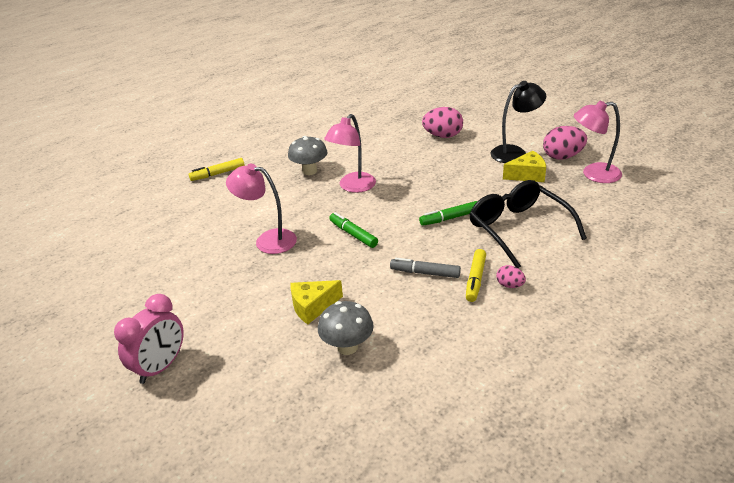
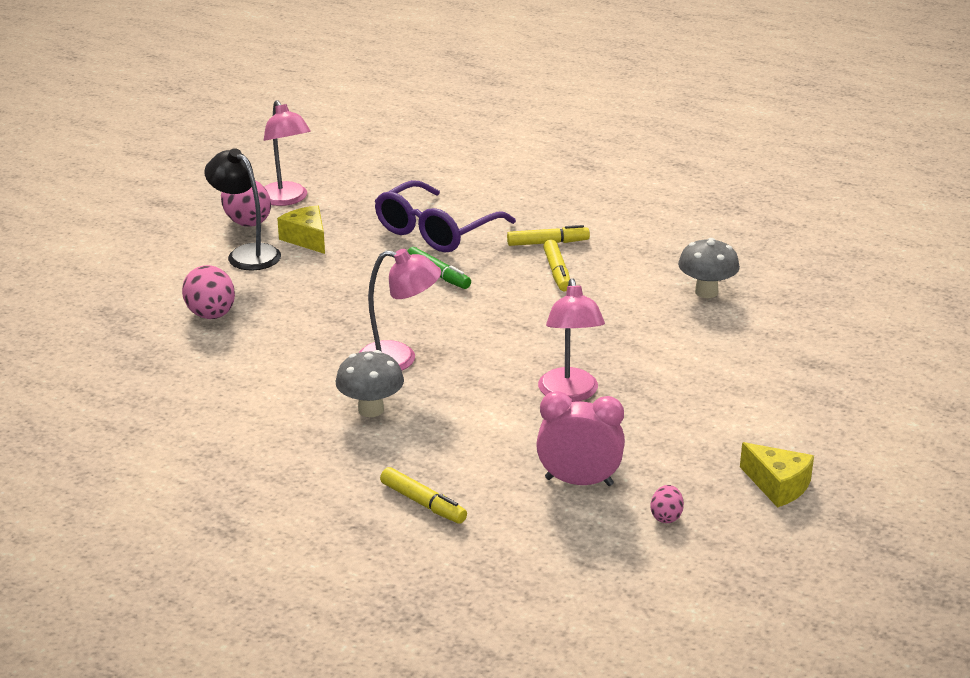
camera: 115 degrees left, 5 degrees down
(160, 367) = (835, 393): pink clock -> pink clock (579, 481)
(312, 307) = (666, 326): yellow cheese -> yellow cheese (778, 485)
(353, 234) = (514, 332): green marker -> none
(425, 273) = (557, 272): grey marker -> yellow marker
(509, 285) = (543, 224): pink egg -> pink egg (666, 516)
(518, 229) = (436, 231): black glasses -> purple glasses

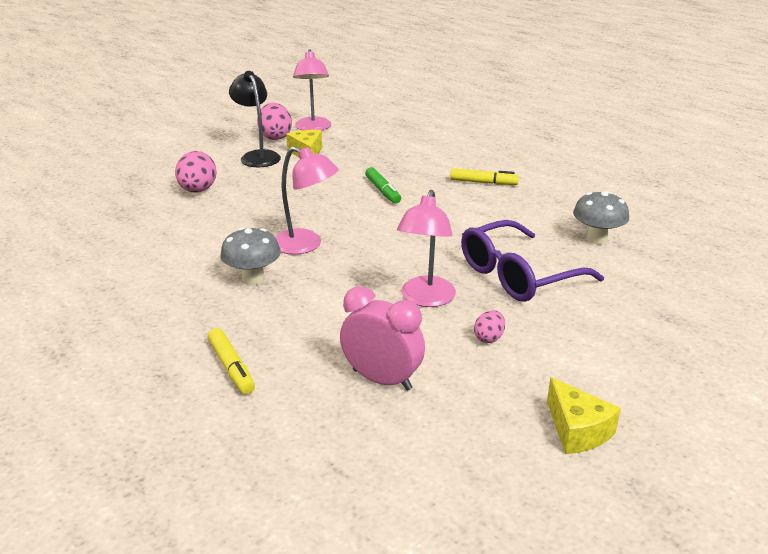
camera: 20 degrees right, 0 degrees up
(436, 231) = (403, 162): purple glasses -> purple glasses (517, 275)
(557, 272) = (477, 204): yellow marker -> none
(666, 516) = (443, 435): pink egg -> pink egg (489, 338)

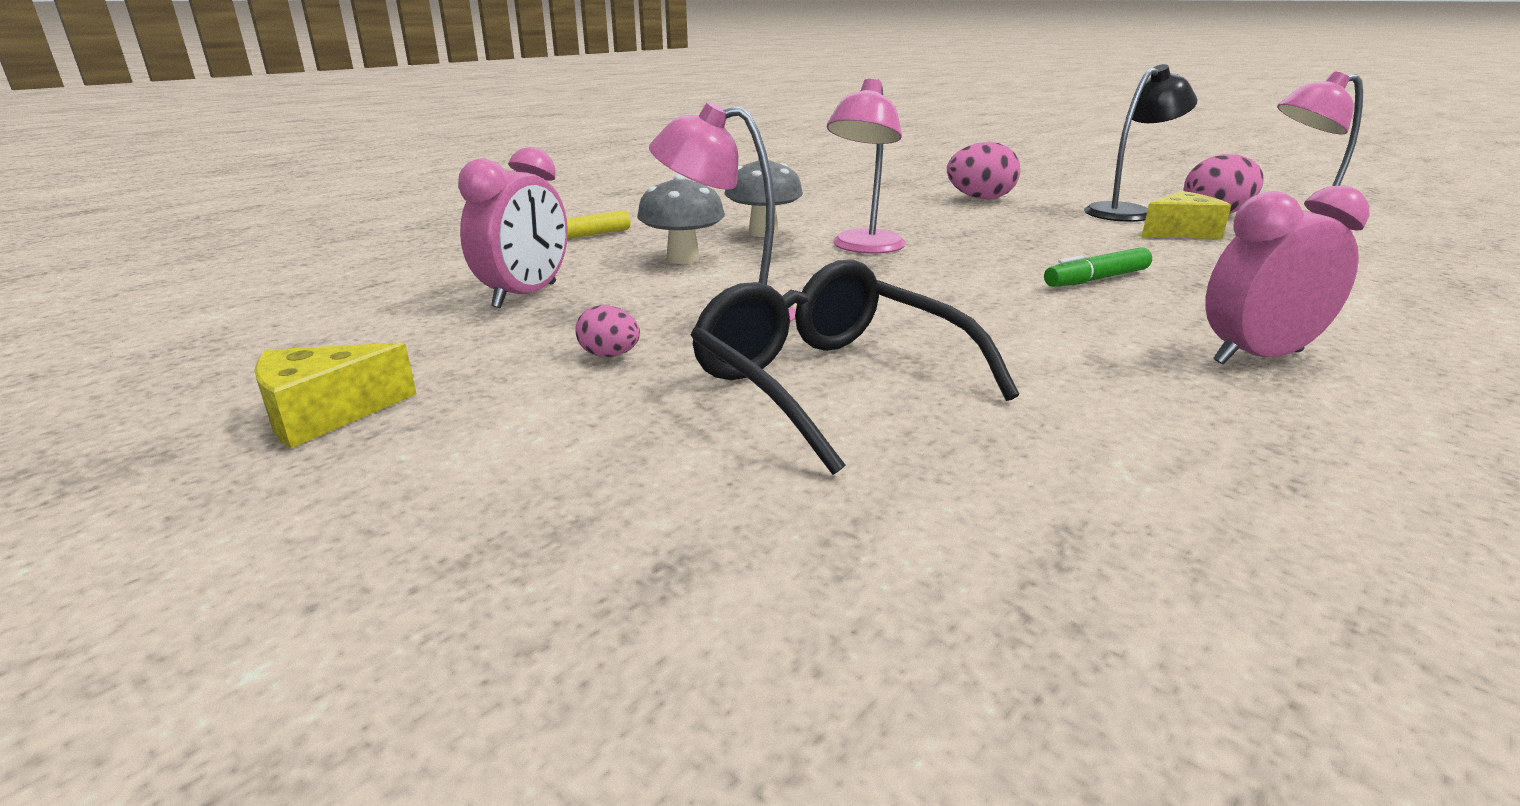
camera: 85 degrees right, 5 degrees down
(483, 182) = (1257, 357): yellow marker -> pink clock
(517, 275) = (830, 383): purple glasses -> black glasses
(596, 239) = (1073, 489): grey mushroom -> grey mushroom (683, 259)

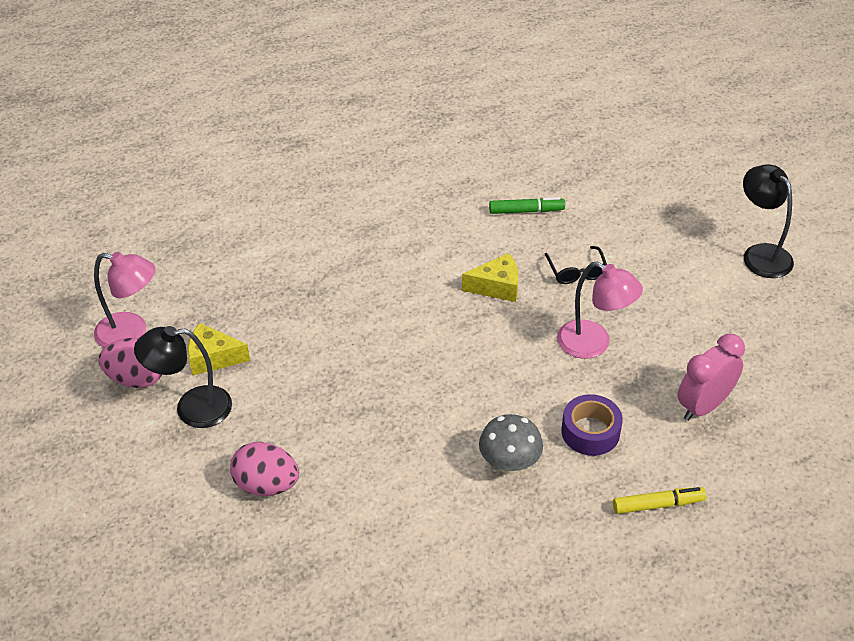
camera: 155 degrees left, 20 degrees up
(325, 414) = (790, 315): yellow cheese -> yellow cheese (497, 287)
(365, 516) = (760, 254): none -> black lamp
(609, 355) = (666, 323): pink egg -> none
(683, 259) = (590, 432): grey mushroom -> purple tape
(830, 383) = (576, 272): black glasses -> black glasses, size x0.50
(864, 248) = (456, 408): pink lamp -> none
(1097, 279) = (358, 315): green marker -> green marker (526, 211)
(1257, 357) = (381, 231): pink clock -> none

